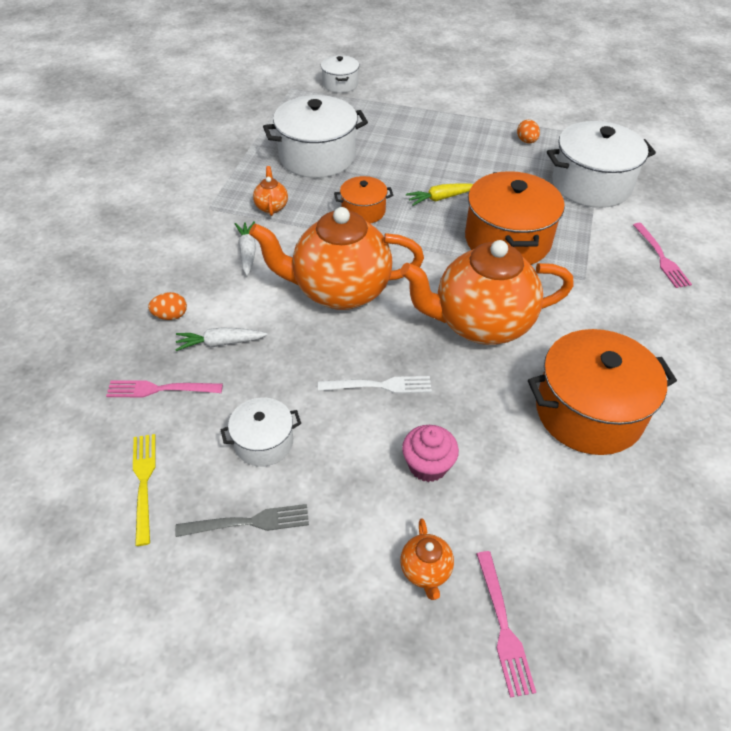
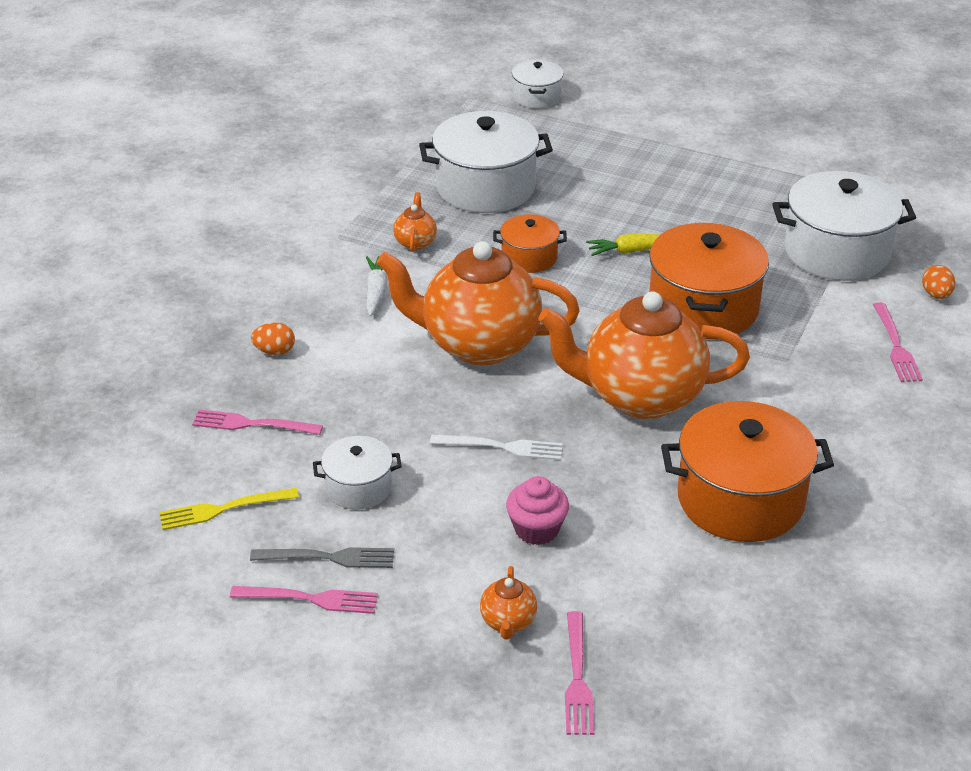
camera: 10 degrees right, 10 degrees down
(144, 482) = (223, 509): yellow fork -> yellow fork turned 105 degrees counterclockwise
(220, 343) = (327, 385): white carrot -> none
(239, 572) = (311, 599): none -> pink fork
(526, 141) = (768, 190): orange egg -> orange egg (936, 295)

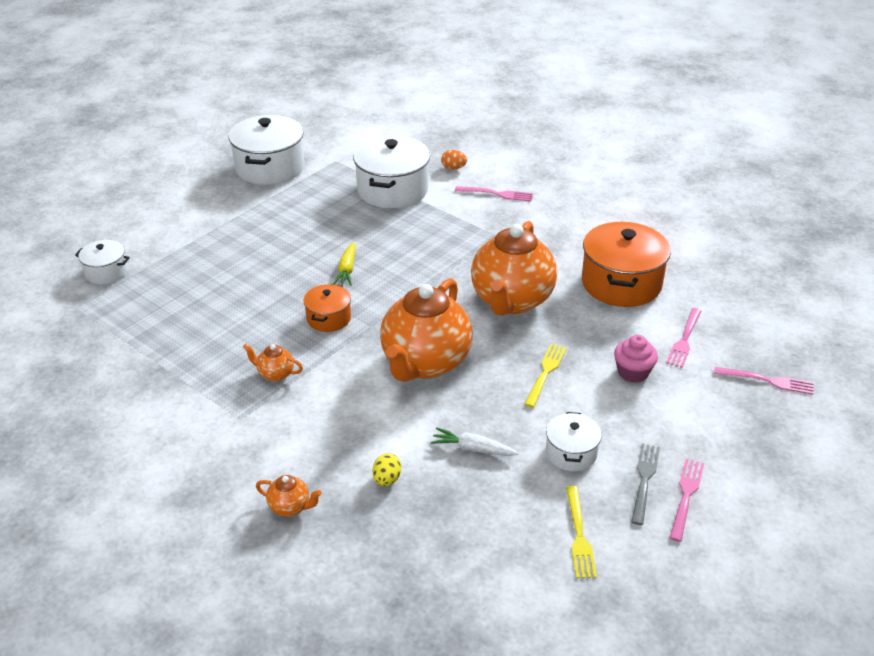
camera: 75 degrees left, 0 degrees up
(251, 424) = (478, 506): pink fork -> pink fork (684, 340)
(274, 351) = (387, 479): orange egg -> yellow egg
(376, 291) = (332, 407): white carrot -> white carrot (473, 449)
(485, 187) = (220, 323): white pot -> white pot (270, 168)
(502, 447) = (545, 372): white fork -> yellow fork
(508, 622) = (717, 401): orange teapot -> orange teapot (290, 507)
(703, 307) = (427, 254): orange pot -> none

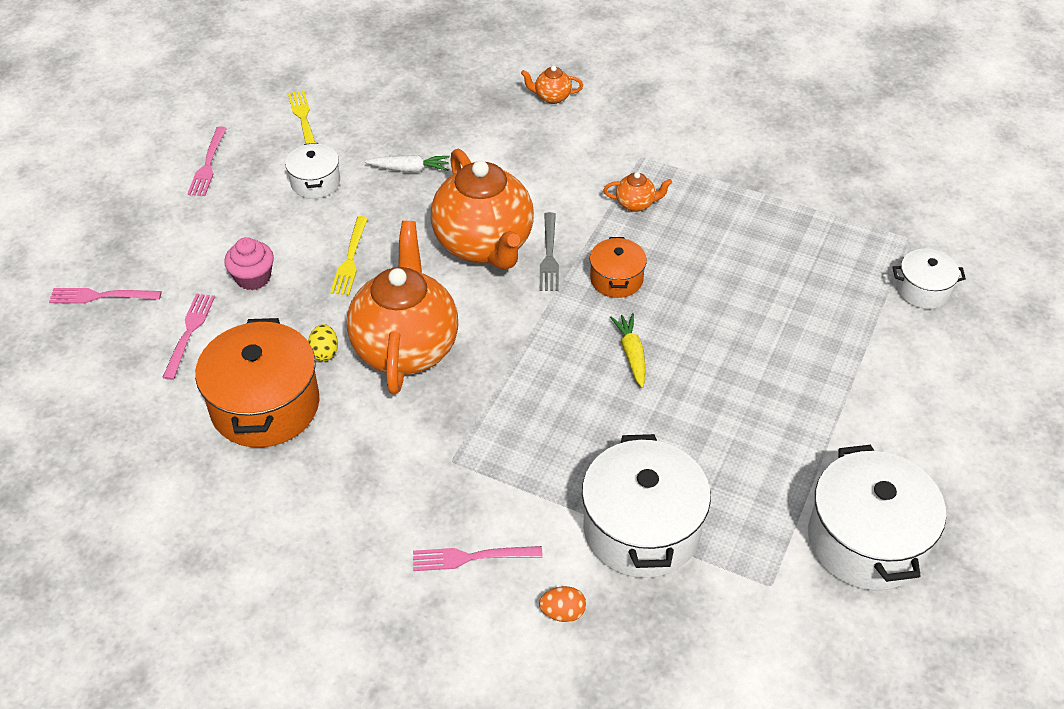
camera: 165 degrees right, 10 degrees up
(387, 479) = (479, 131): yellow egg -> yellow egg (324, 352)
(425, 363) = (484, 245): orange teapot -> orange teapot turned 150 degrees clockwise
(644, 480) = (245, 171): grey fork -> grey fork (549, 256)

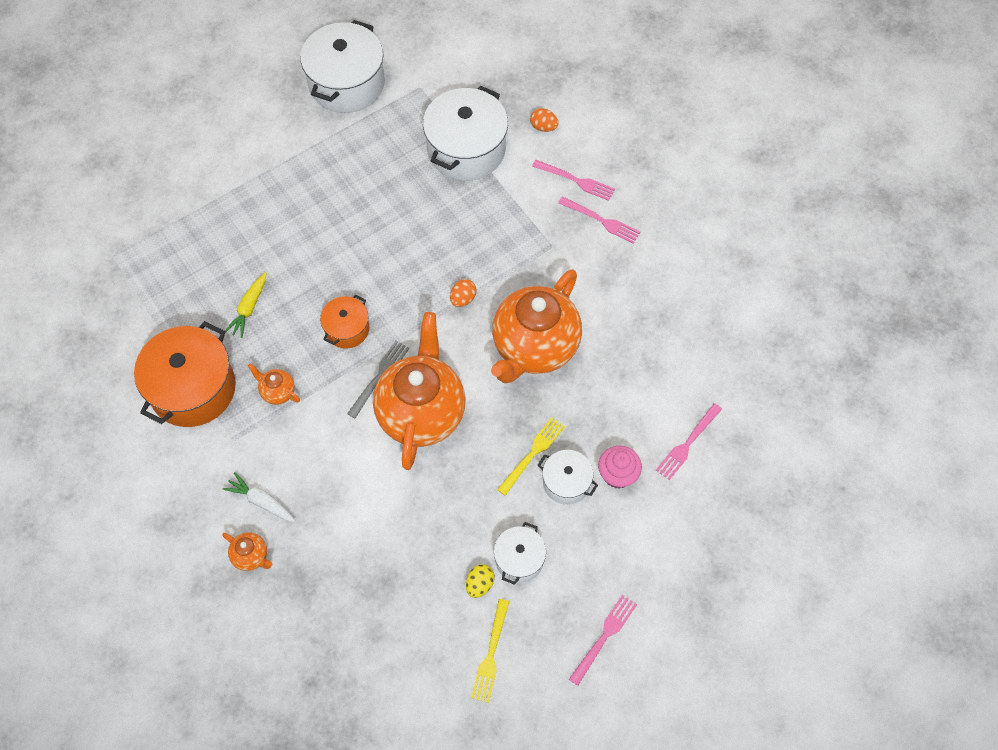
camera: 150 degrees left, 15 degrees up
(100, 296) = (746, 518): pink fork -> pink fork (602, 221)
(265, 405) = (656, 349): orange pot -> orange pot (193, 389)
(324, 352) = (594, 373): yellow egg -> yellow egg (479, 584)
(409, 169) = (431, 531): white carrot -> white carrot (261, 501)
(517, 359) = (463, 299): none -> orange egg
(631, 354) = (384, 263): yellow carrot -> yellow carrot (249, 308)
(923, 290) = (149, 211): white pot -> white pot (566, 482)

